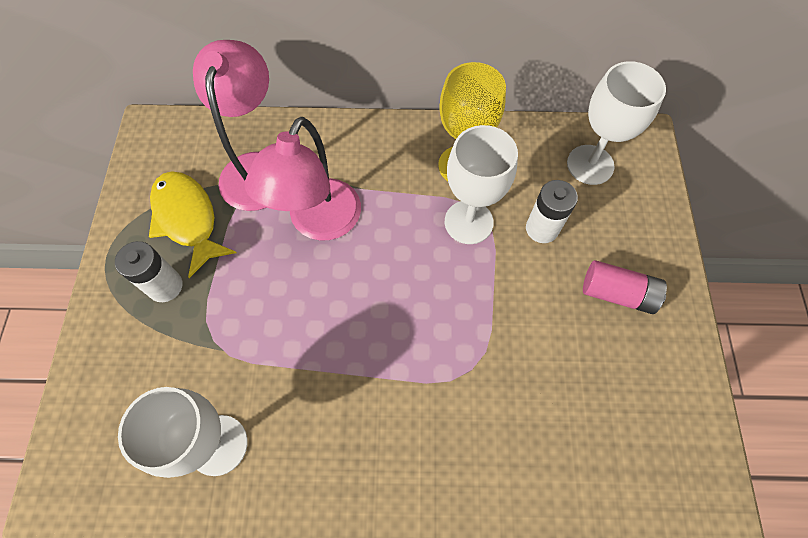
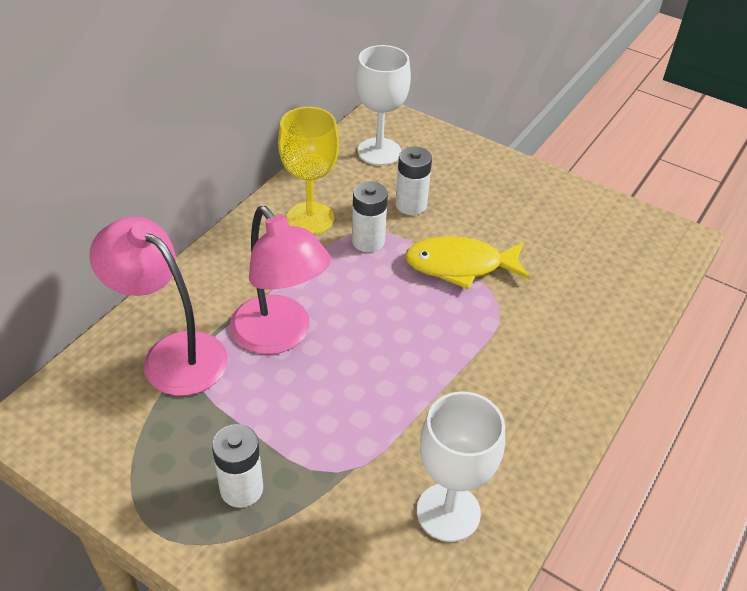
camera: 60 degrees left, 20 degrees down
(187, 219) = (178, 437): yellow fish -> yellow fish (460, 266)
(468, 222) = (368, 241): white goblet -> white battery
(617, 293) = (497, 196): pink battery -> none

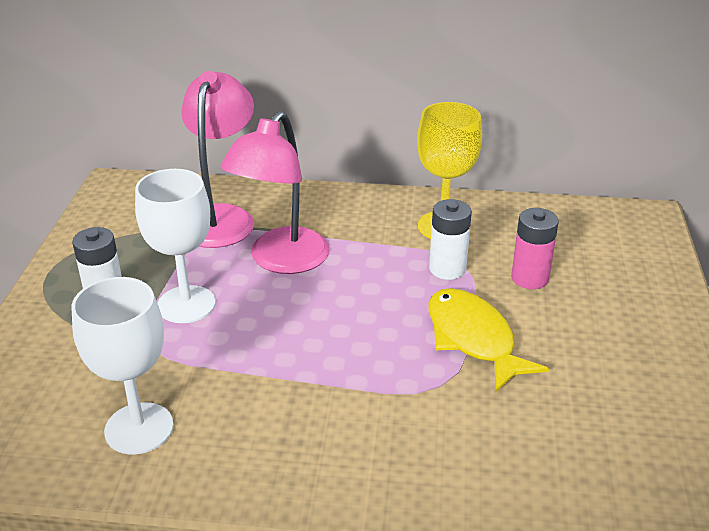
camera: 65 degrees right, 10 degrees down
(379, 152) = (586, 233): white goblet -> white goblet (186, 304)
(411, 205) = (530, 278): white battery -> pink battery

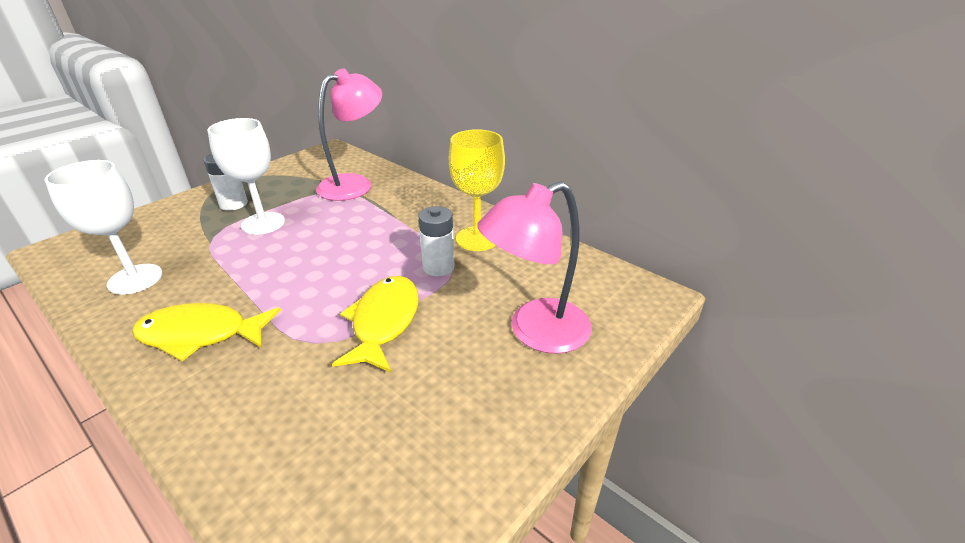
camera: 35 degrees right, 0 degrees up
(281, 261) = (347, 220): pink lamp -> pink lamp (535, 332)
(319, 436) = (201, 334): none -> yellow fish
(530, 278) = (487, 299): pink battery -> none

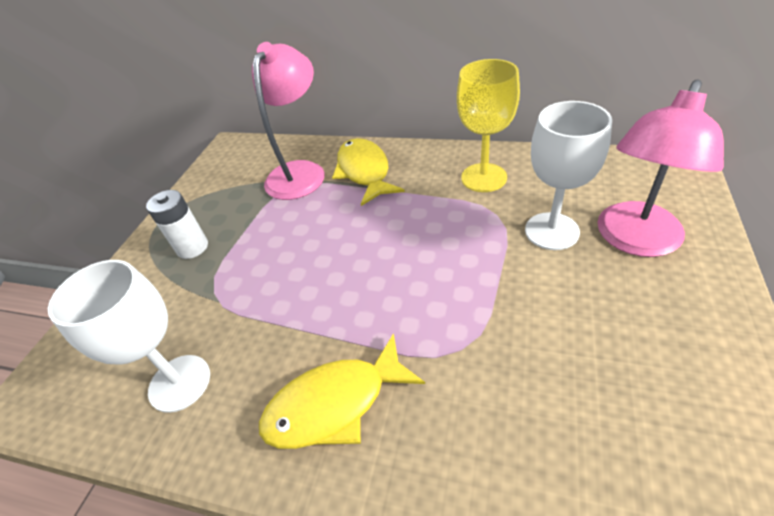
camera: 20 degrees left, 10 degrees up
(263, 223) = (253, 254): white goblet -> white goblet (551, 231)
(384, 322) = (499, 296): yellow fish -> yellow fish (364, 172)
(438, 267) = (483, 220): white battery -> none

